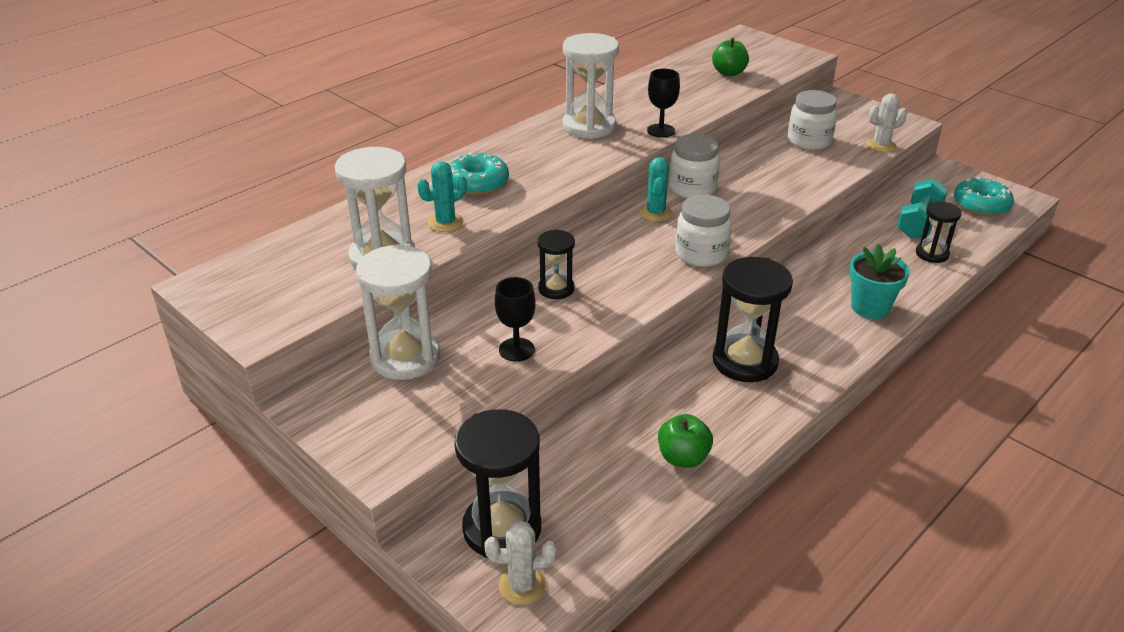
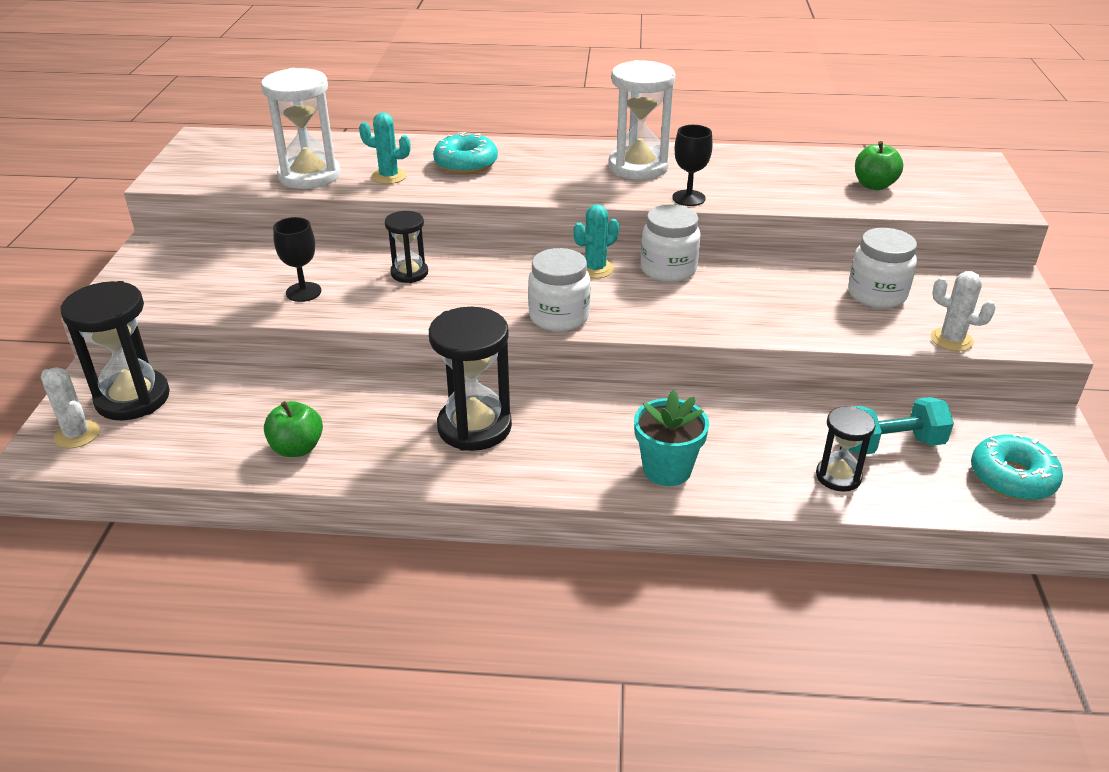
camera: 50 degrees right, 0 degrees up
(405, 358) = (243, 254): white hourglass -> none

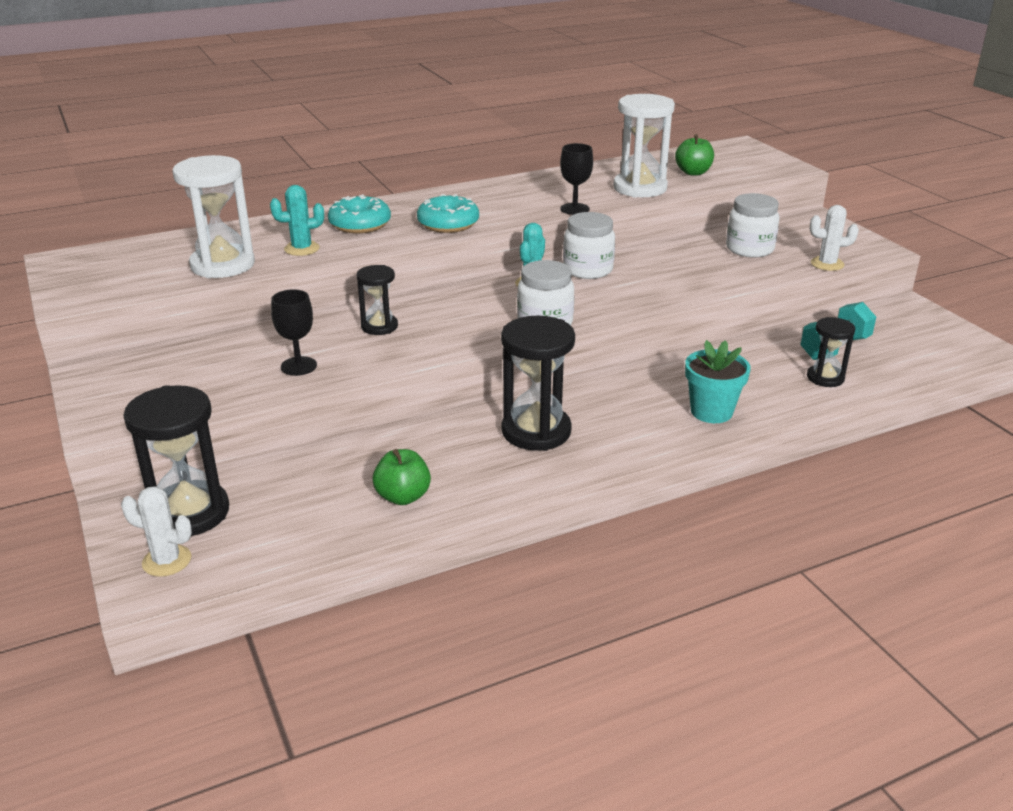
camera: 30 degrees left, 5 degrees down
(638, 167) = (508, 196): white hourglass -> white hourglass (640, 188)
(1012, 478) = (924, 344): turquoise donut -> turquoise donut (448, 224)

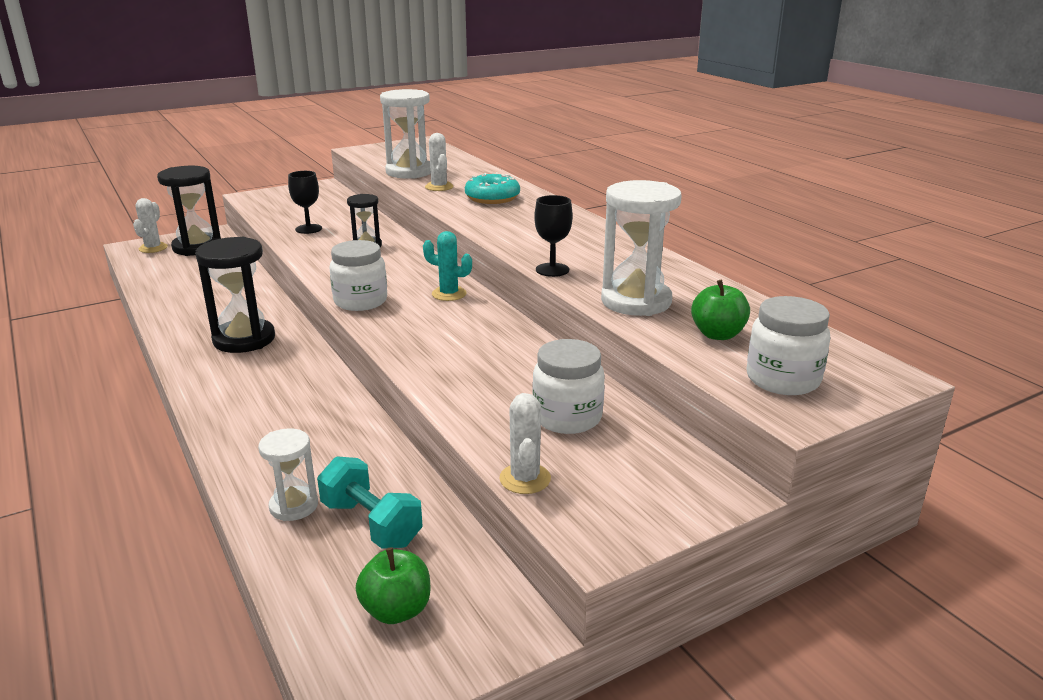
camera: 85 degrees right, 5 degrees down
(302, 249) = (439, 187): turquoise cactus -> white cactus
(403, 496) = (179, 299): green apple -> green apple (396, 610)
(448, 224) = (498, 224): turquoise donut -> none
(588, 270) = (485, 318): white jar -> white jar (782, 379)
(711, 411) = (244, 422): turquoise flower pot -> none
(825, 378) = (294, 506): black hourglass -> white hourglass

